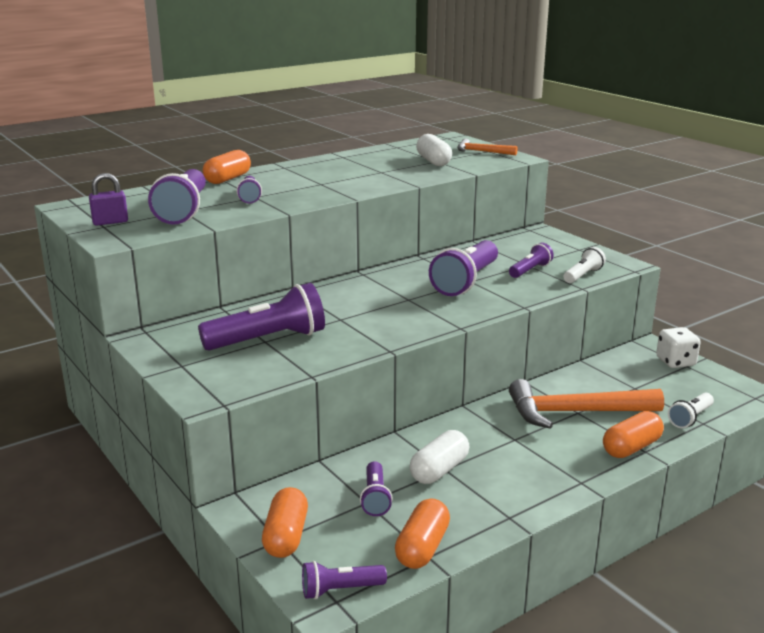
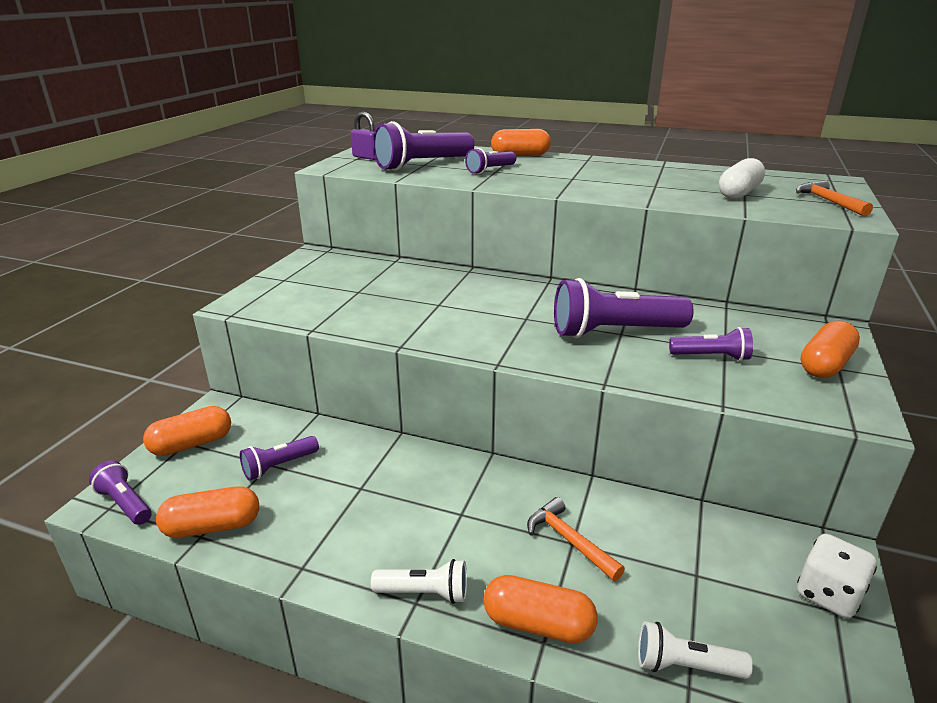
camera: 55 degrees right, 5 degrees up
(268, 340) = (361, 292): purple flashlight -> none
(439, 470) = (355, 485): white capsule -> none
(572, 250) = (825, 364): none -> orange capsule
(575, 412) = (569, 541): orange hammer -> orange hammer, size x0.53
(583, 275) = (763, 394): white flashlight -> white flashlight (424, 593)

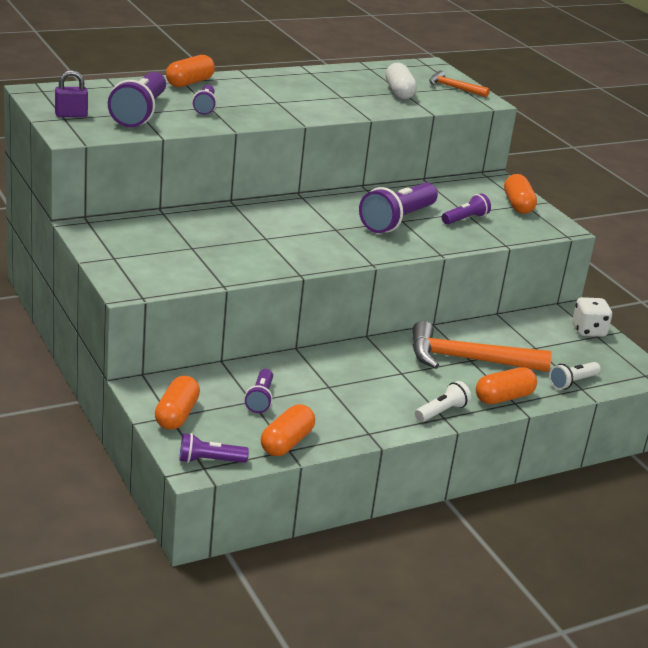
camera: 50 degrees left, 0 degrees up
(569, 541) = (468, 359): orange hammer -> orange hammer, size x1.90

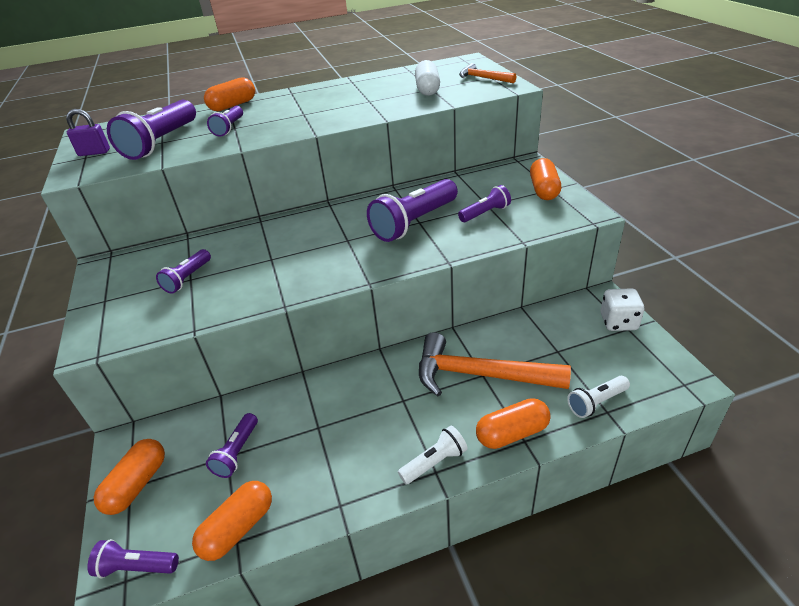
camera: 15 degrees right, 10 degrees up
(189, 247) = (188, 278): none -> purple flashlight

